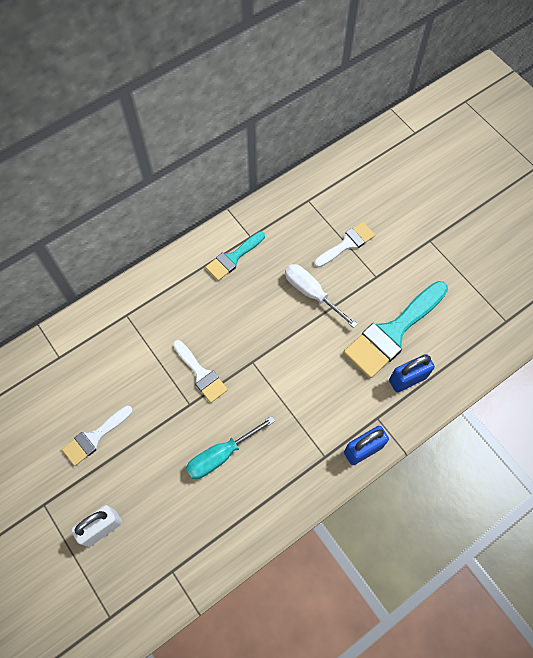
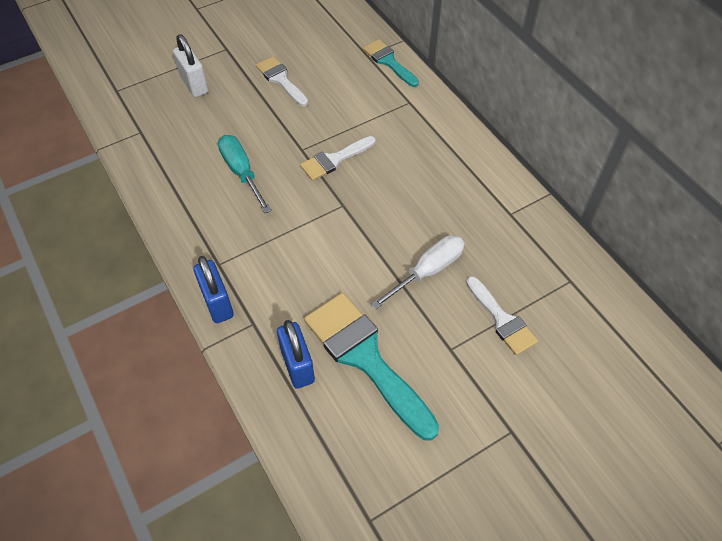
camera: 95 degrees right, 10 degrees down
(233, 258) = (479, 195): turquoise brush -> turquoise brush (388, 62)

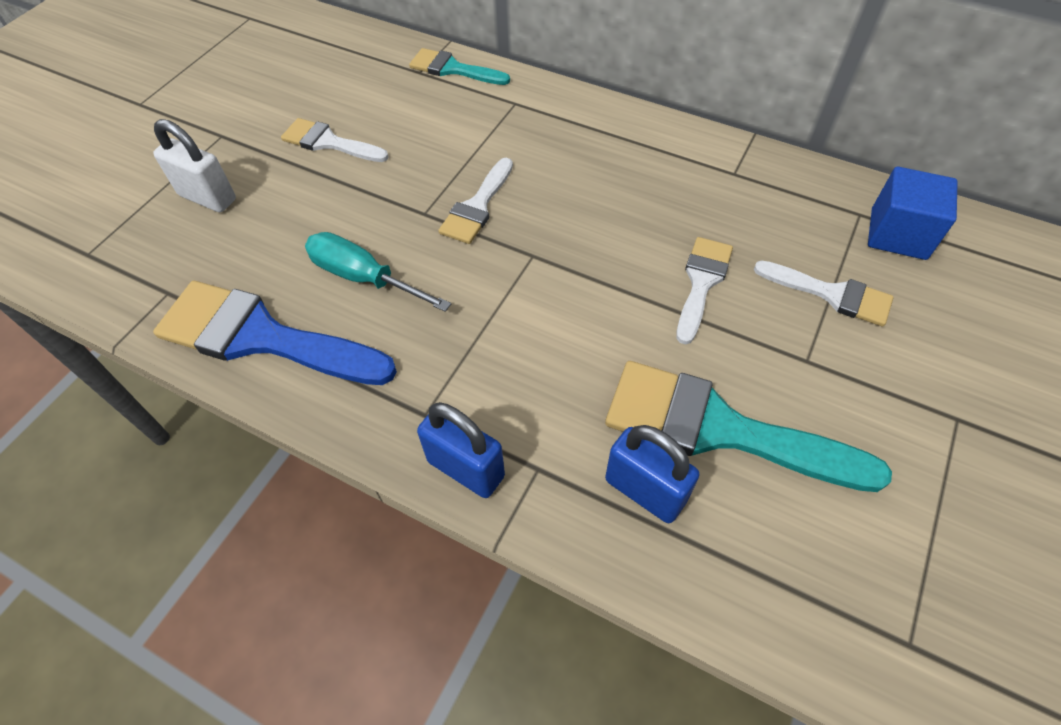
camera: 30 degrees left, 0 degrees up
(169, 180) = (262, 337): none -> blue brush
(427, 271) = (701, 283): white screwdriver -> white brush
(583, 306) = (898, 234): none -> blue cube

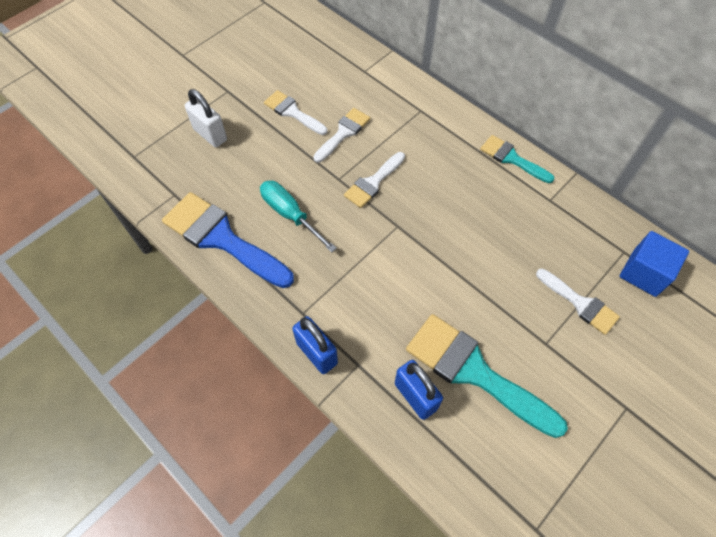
camera: 15 degrees right, 5 degrees up
(453, 69) = (387, 74): turquoise brush -> turquoise brush (512, 158)
(701, 283) = (498, 273): white brush -> white brush (343, 133)

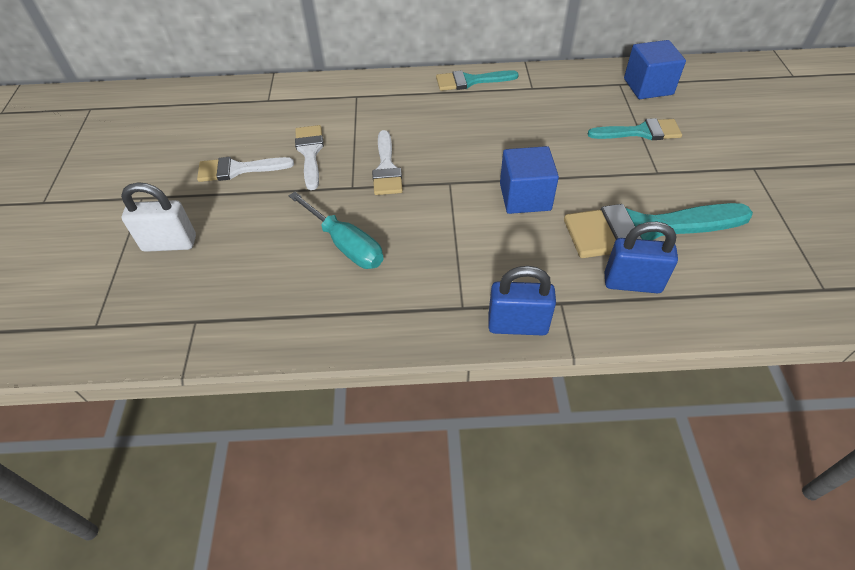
camera: 45 degrees left, 10 degrees down
(222, 238) = (301, 315): blue brush -> none
(290, 215) = (345, 244): turquoise screwdriver -> turquoise screwdriver turned 135 degrees counterclockwise
(430, 278) = (525, 197): none -> blue cube
(580, 303) = (640, 132): white brush -> turquoise brush

